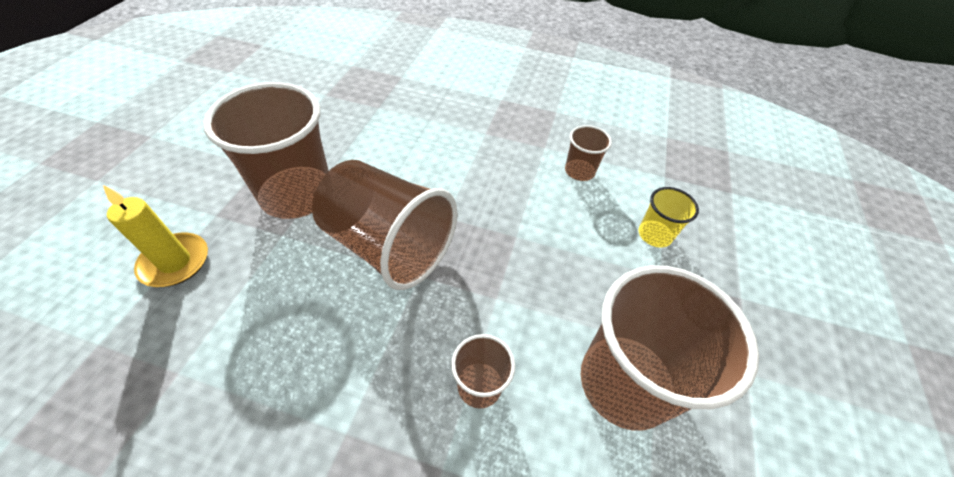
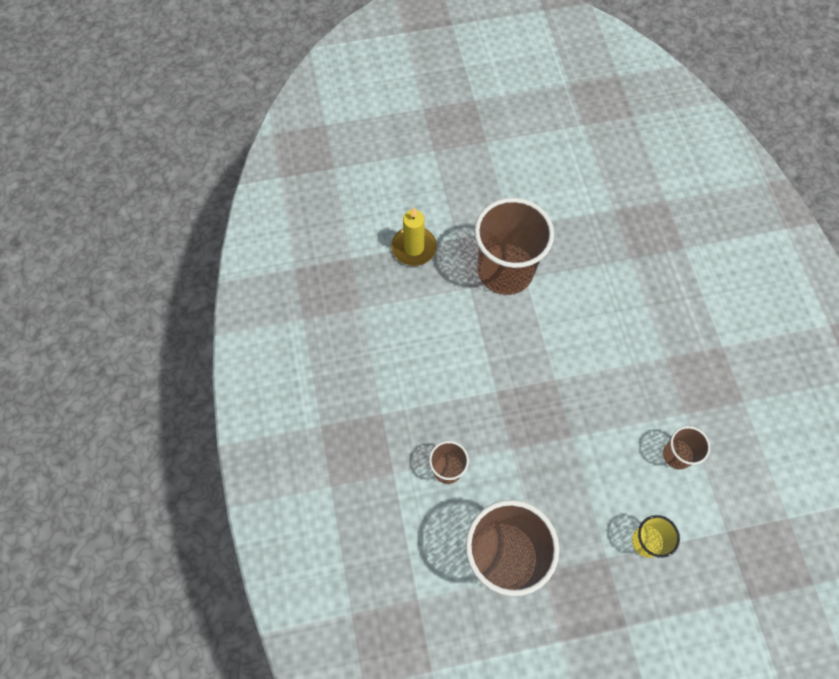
camera: 65 degrees right, 15 degrees up
(388, 246) = (505, 357): brown cup -> none

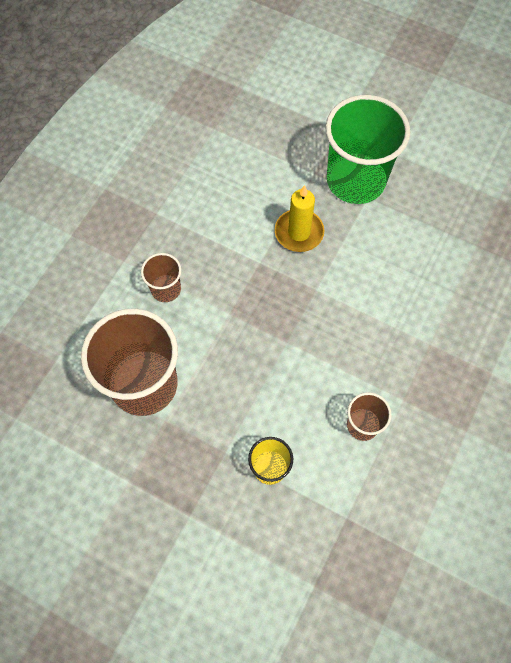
camera: 40 degrees right, 0 degrees up
(414, 248) = (298, 113): yellow candle -> yellow candle (299, 232)
(505, 270) = (355, 180): brown cup -> green cup

